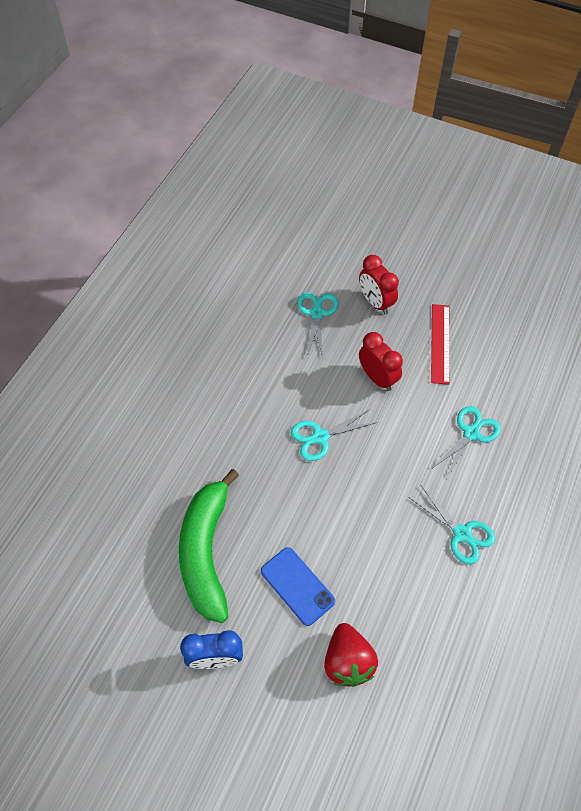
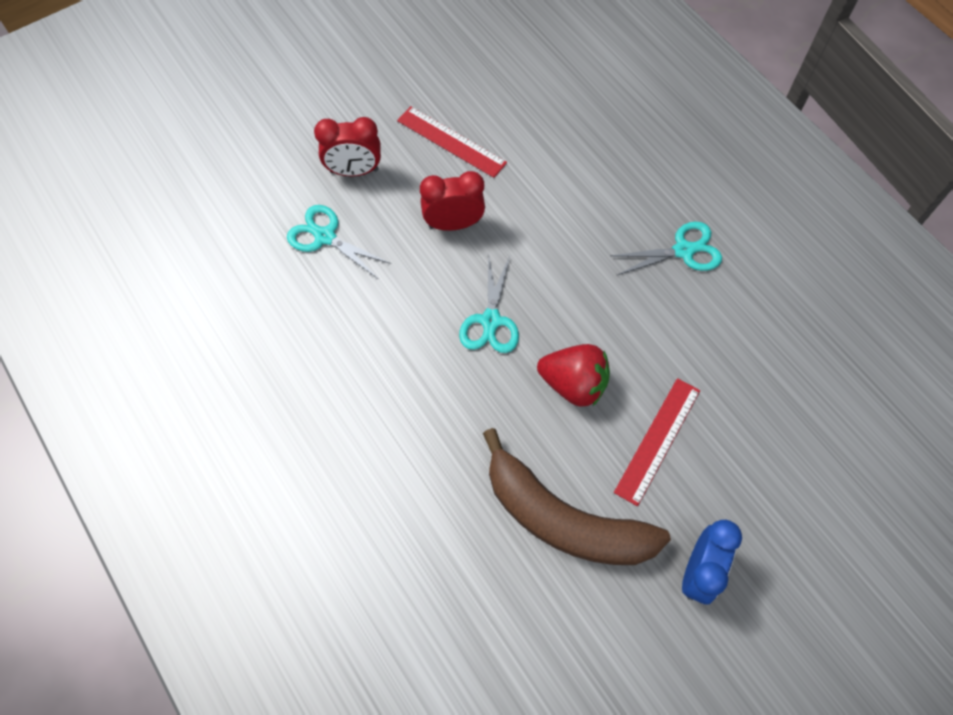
camera: 60 degrees left, 5 degrees up
(206, 551) = (563, 519): green banana -> brown banana
(297, 586) = (657, 440): blue phone -> red ruler
(348, 661) = (766, 434): red strawberry -> red strawberry (573, 384)
(471, 433) = (576, 177): turquoise scissors -> none

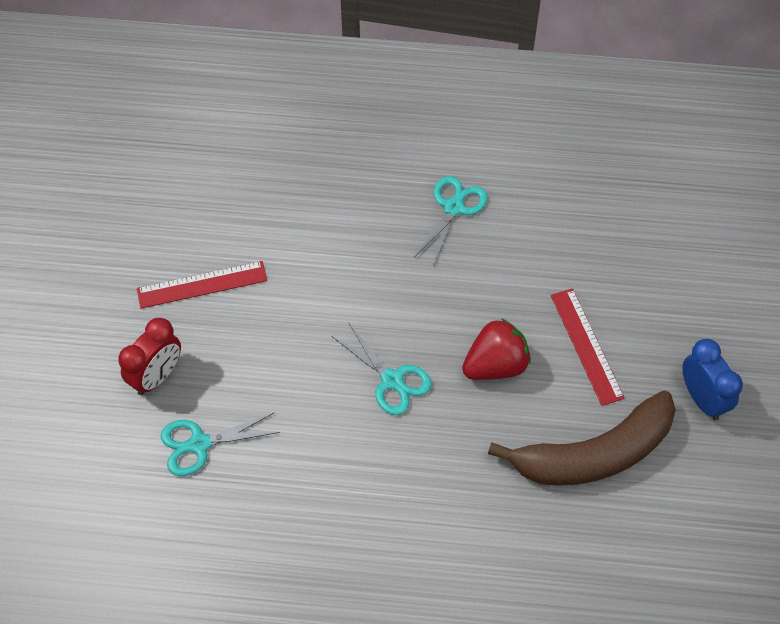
camera: 50 degrees left, 5 degrees down
(453, 224) = (281, 341): red clock -> none

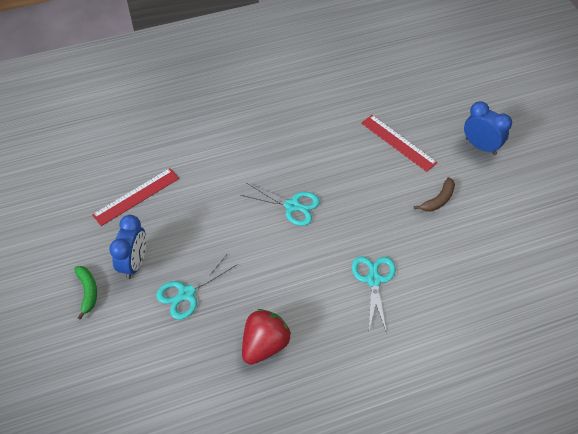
camera: 25 degrees left, 5 degrees down
(85, 391) = (88, 292): none -> green banana
(157, 376) = (134, 263): red clock -> blue clock
(454, 207) = (275, 96): turquoise scissors -> turquoise scissors (374, 280)
(495, 365) = (351, 173): red strawberry -> red strawberry (264, 345)
(594, 454) = (438, 200): brown banana -> brown banana, size x0.42

